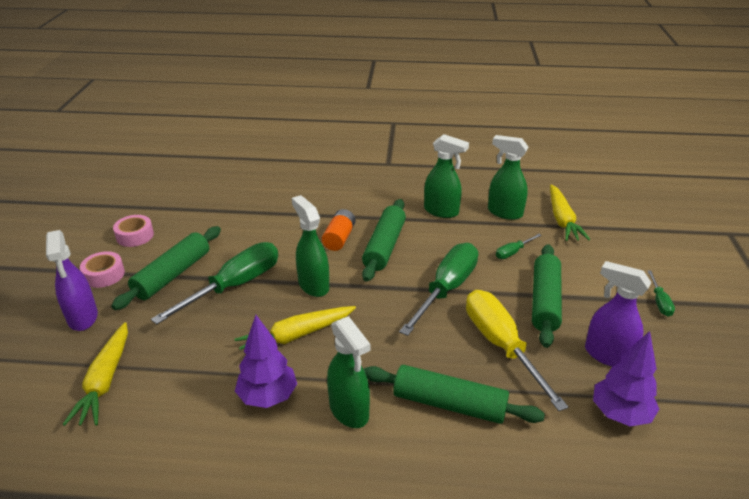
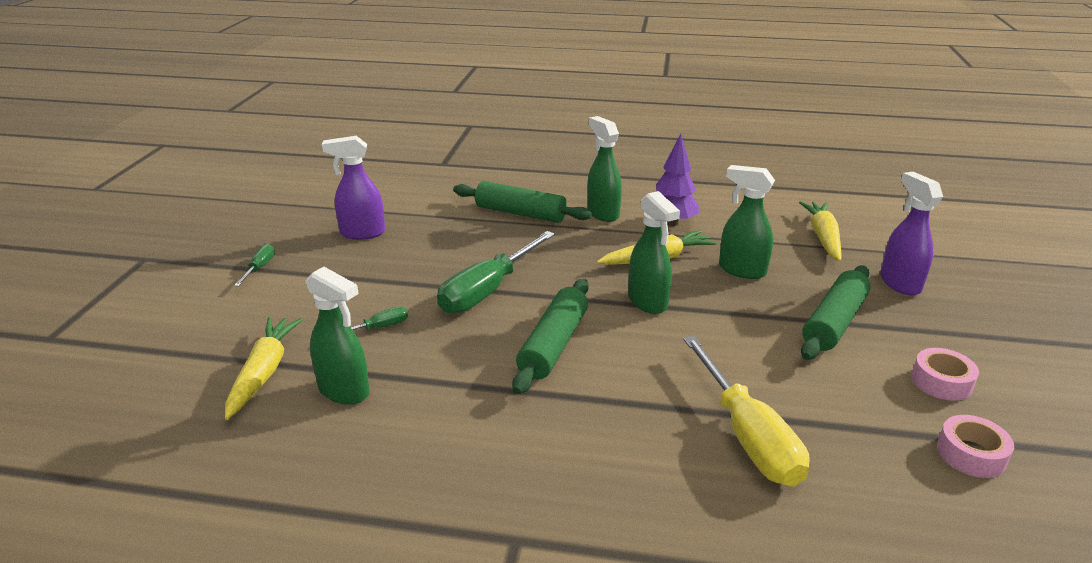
camera: 175 degrees left, 5 degrees down
(104, 275) = (926, 327): pink tape -> pink tape (971, 454)
(235, 286) = (745, 306): green screwdriver -> none
(339, 238) = (619, 361): orange battery -> none
(441, 211) = (447, 399): green spray bottle -> green spray bottle (741, 270)
(501, 345) = (456, 243): yellow screwdriver -> yellow screwdriver (747, 435)
(544, 301) = (384, 274): green rolling pin -> none
(607, 355) = (362, 233): purple spray bottle -> purple spray bottle turned 135 degrees clockwise
(620, 414) = (388, 203): purple tree -> none

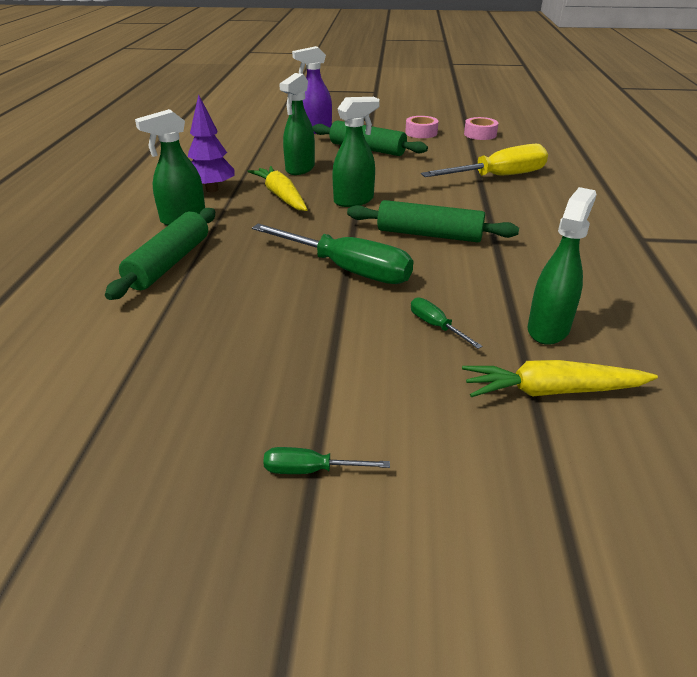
camera: 95 degrees left, 5 degrees up
(362, 233) = (201, 380): purple spray bottle -> none
(823, 237) = (248, 143): yellow carrot -> none

